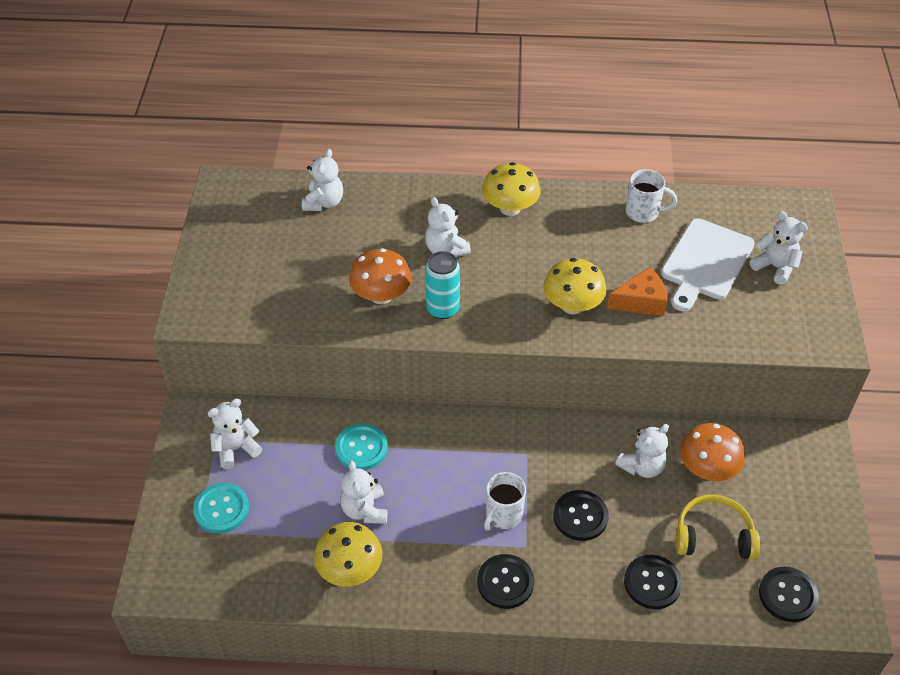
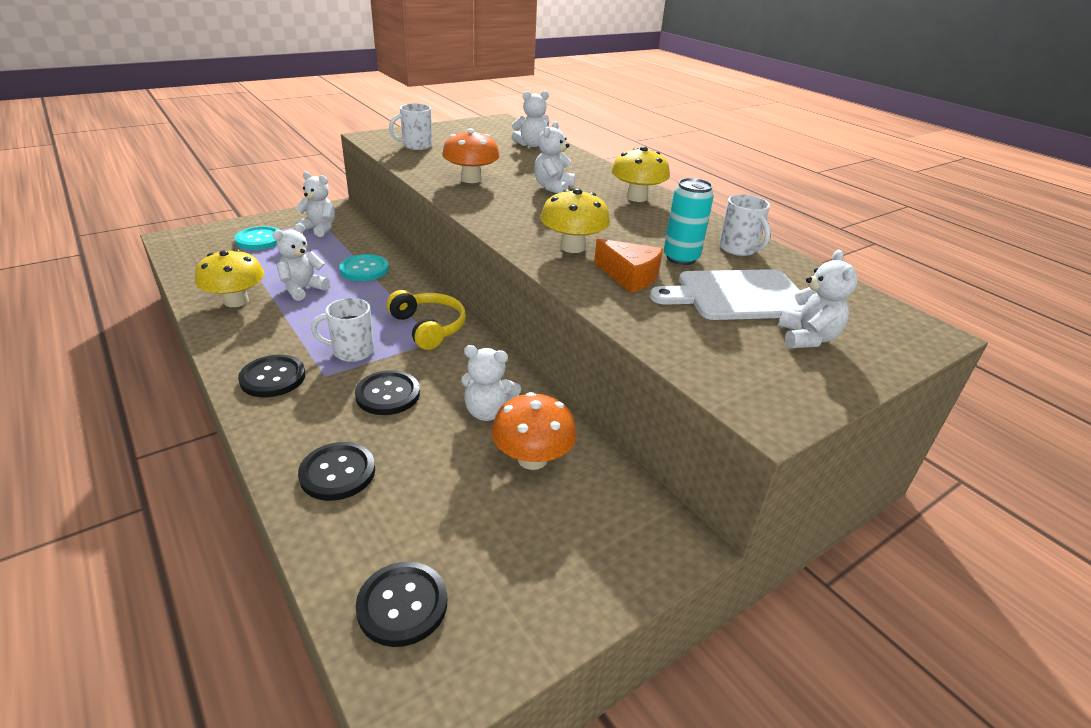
camera: 50 degrees right, 15 degrees down
(251, 293) = (416, 146): none -> white mug
(442, 309) = (489, 201): turquoise can -> turquoise can (681, 258)
(713, 536) = (442, 497): yellow headphones -> yellow headphones (429, 327)

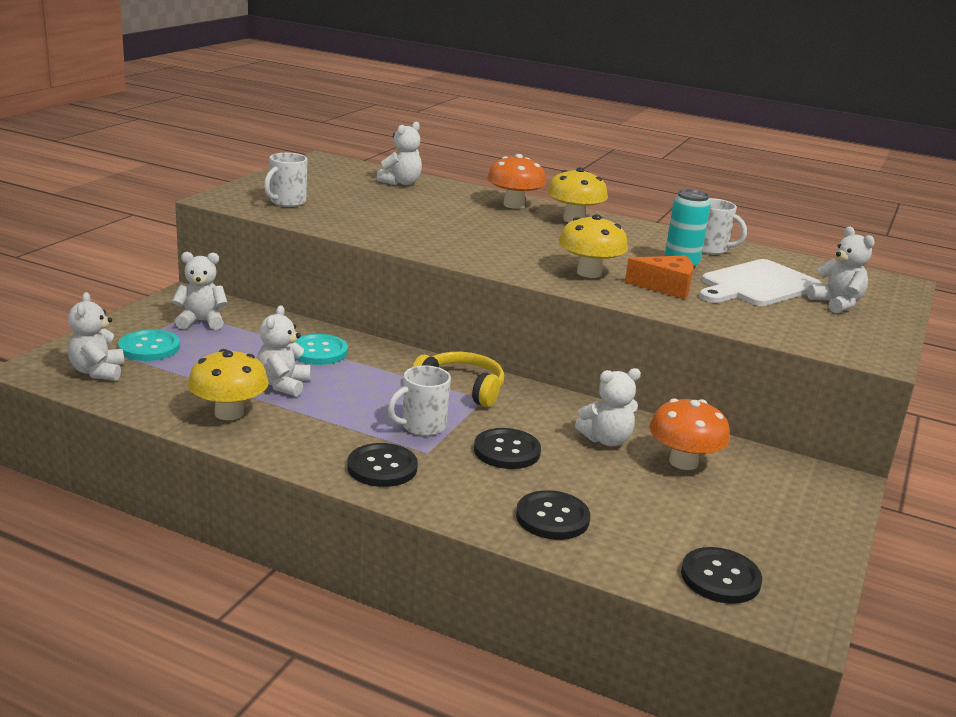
camera: 30 degrees left, 10 degrees down
(471, 179) = (403, 228): orange mushroom -> orange mushroom (514, 205)
(553, 187) = (490, 223): white teddy bear -> white teddy bear (97, 372)

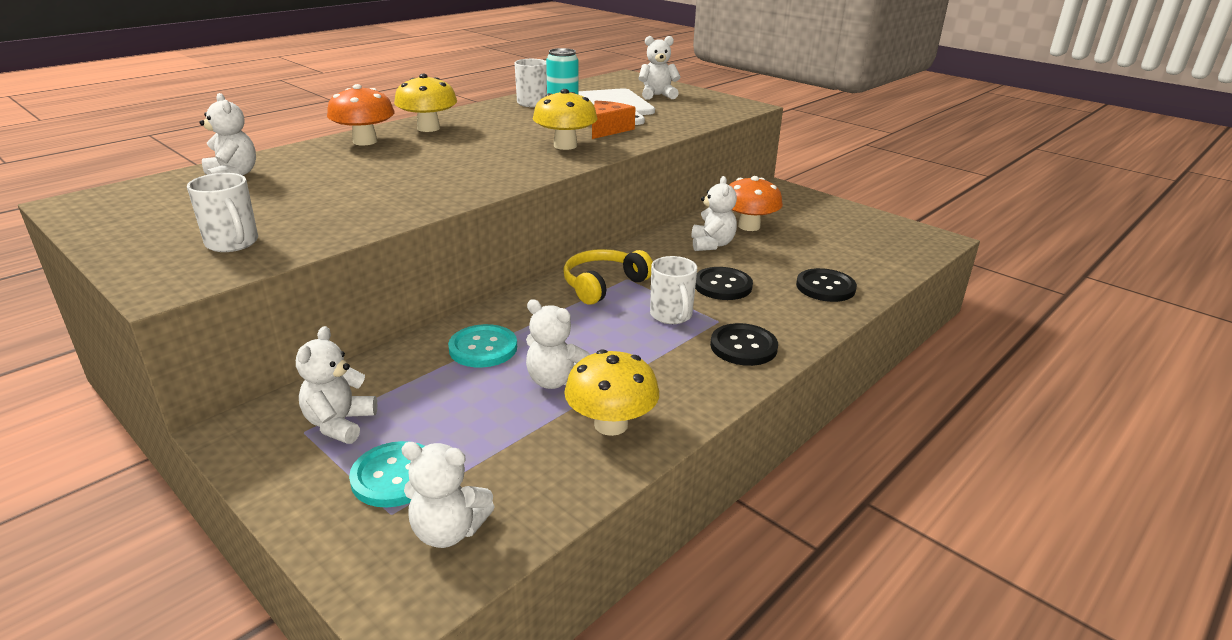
camera: 70 degrees left, 5 degrees up
(720, 578) = (895, 249): black button -> none

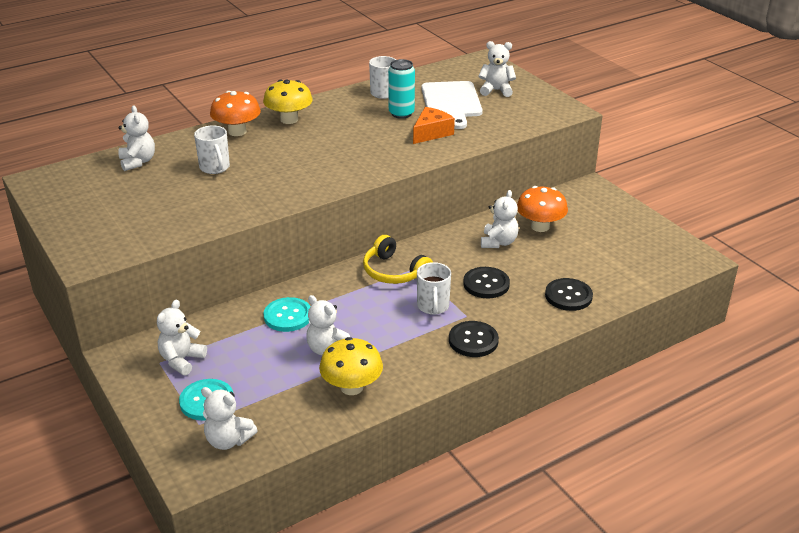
camera: 15 degrees right, 5 degrees up
(232, 243) = (129, 229): white mug -> white mug (215, 168)
(565, 146) = (388, 150): yellow mushroom -> none
(603, 285) = (394, 272): yellow headphones -> yellow headphones turned 105 degrees counterclockwise

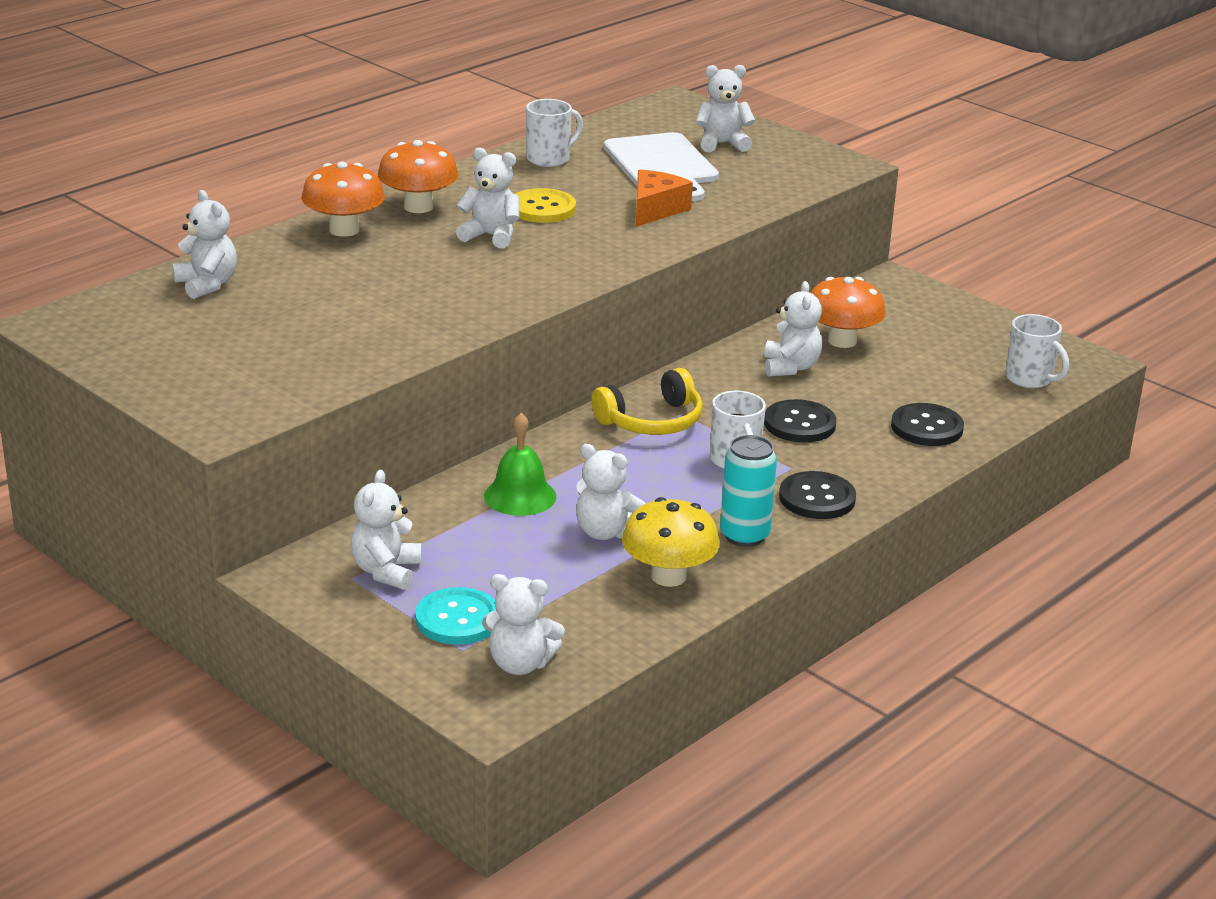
camera: 15 degrees left, 5 degrees down
(215, 168) = (341, 283): white mug -> white mug (1030, 379)
(288, 316) = (520, 496): turquoise button -> green bell
(289, 119) = (418, 207): yellow mushroom -> orange mushroom
(321, 143) = (491, 236): none -> white teddy bear
(362, 126) = (542, 208): none -> yellow button
(394, 272) = (652, 421): yellow headphones -> yellow headphones turned 60 degrees counterclockwise
(401, 113) = (593, 186): turquoise can -> turquoise can (744, 535)

